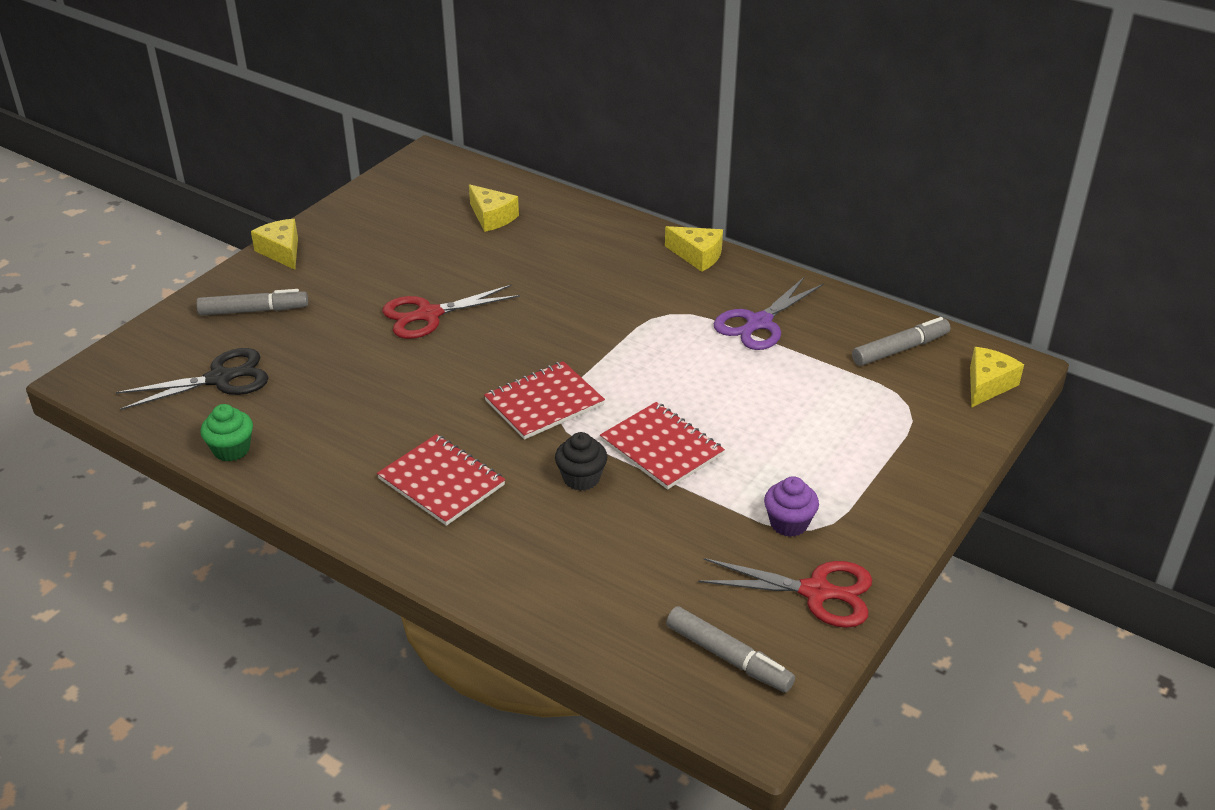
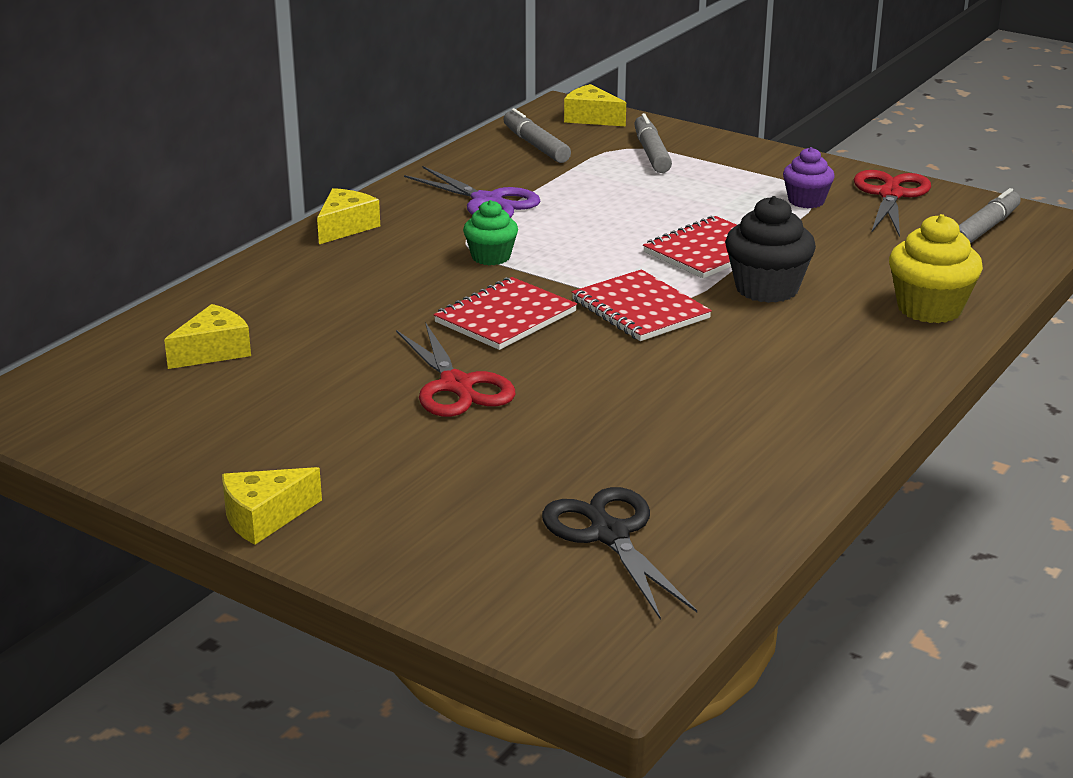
camera: 90 degrees left, 10 degrees down
(231, 449) = (765, 506): green cupcake -> green cupcake (491, 257)
(254, 310) = (433, 525): grey marker -> grey marker (651, 153)
(441, 482) = (793, 362): red notebook -> red notebook (505, 317)
(535, 582) = (929, 308): none -> yellow cupcake
(581, 478) = (767, 289): black cupcake -> black cupcake, size x1.57

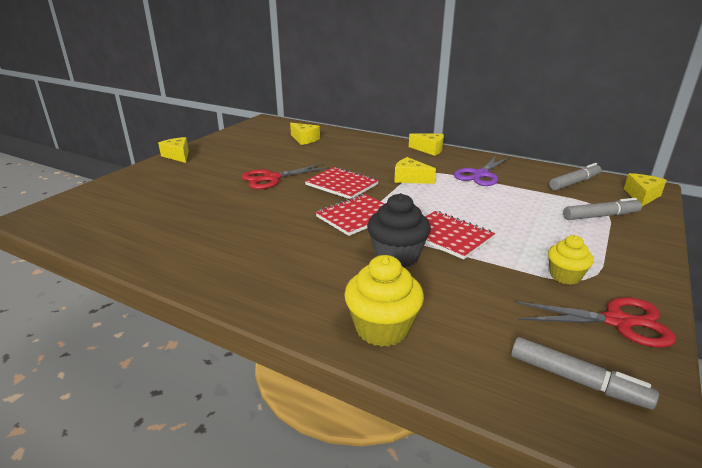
camera: 85 degrees right, 0 degrees up
(491, 257) = (410, 178): green cupcake -> yellow cheese
(609, 535) = (128, 213): black scissors -> none
(806, 201) = (565, 276): purple cupcake -> yellow cupcake

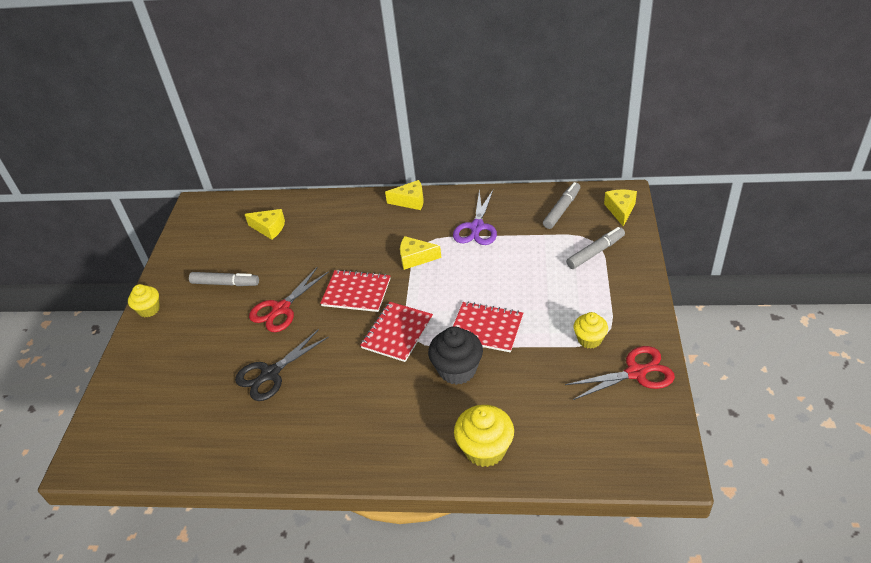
camera: 20 degrees left, 15 degrees up
(178, 156) = (149, 309): yellow cheese -> yellow cupcake
(225, 210) = (270, 374): none -> black scissors
(577, 380) = (624, 436): grey marker -> grey marker (225, 283)

